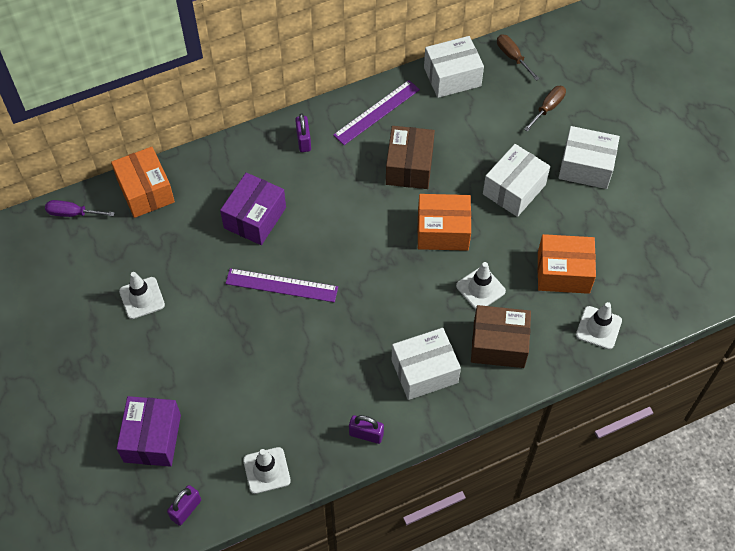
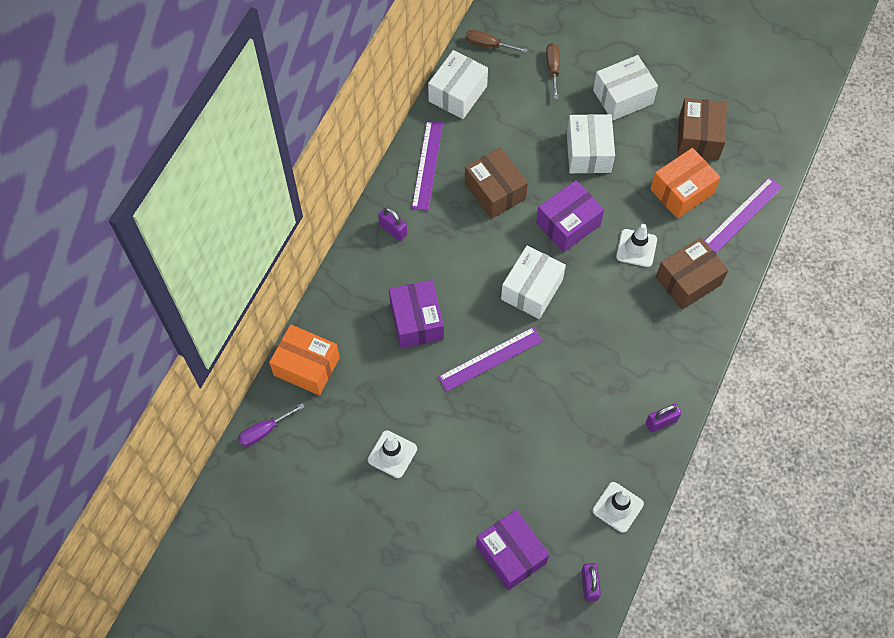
camera: 40 degrees left, 5 degrees up
(424, 371) = (656, 342): white box -> white box (531, 289)
(443, 231) = (568, 224): orange box -> purple box
(598, 328) = (743, 215): white traffic cone -> purple ruler
(620, 241) = (698, 137): none -> brown box

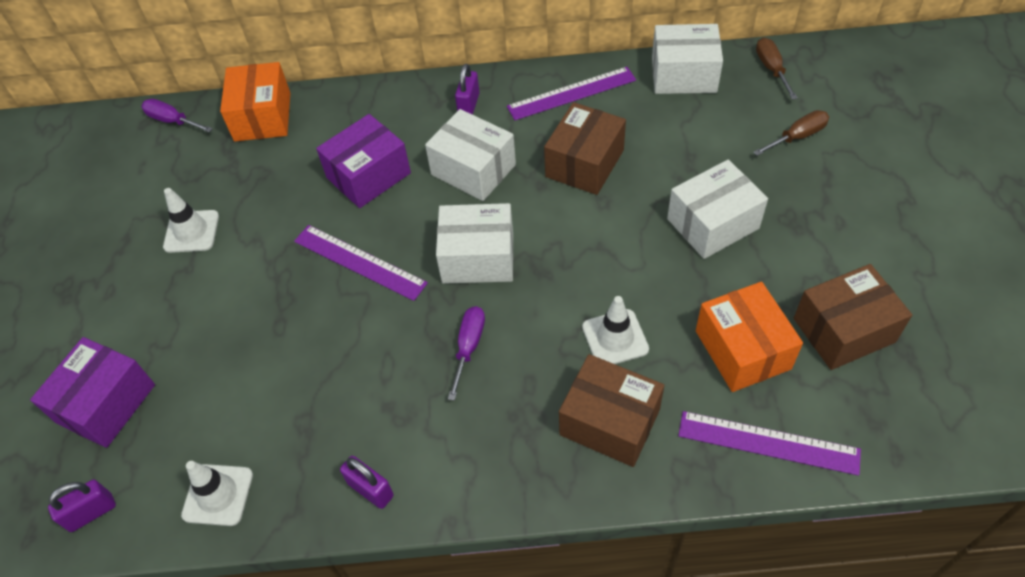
camera: 65 degrees right, 10 degrees down
(568, 224) = (594, 251): purple box -> none
(596, 327) = (469, 347): none -> purple screwdriver
(622, 97) = (825, 220): white box -> white box (473, 169)
(682, 191) = (742, 349): orange box -> orange box turned 45 degrees clockwise

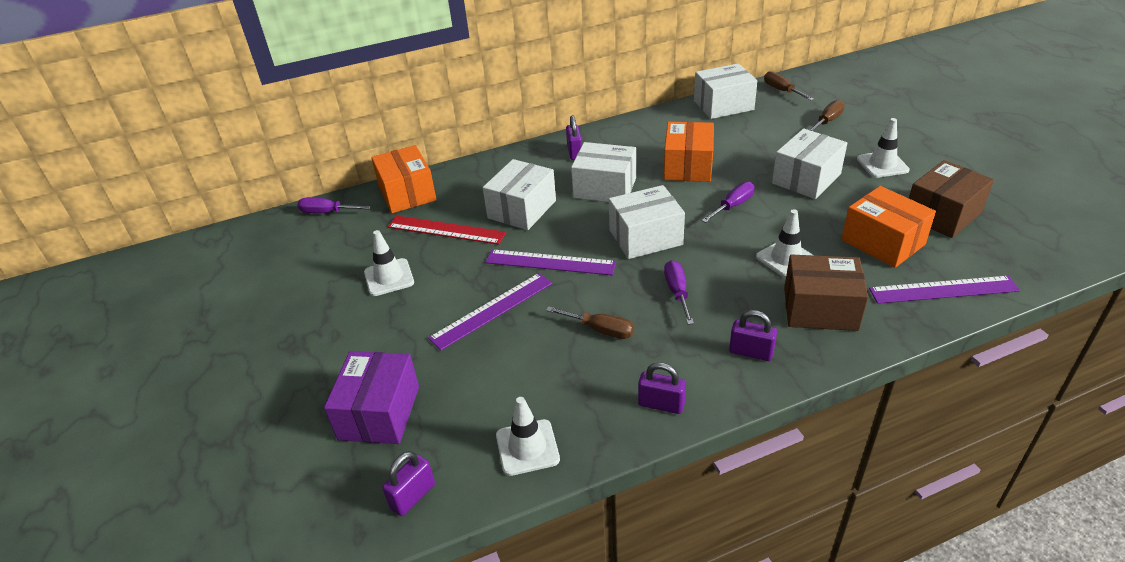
camera: 20 degrees left, 15 degrees down
(277, 182) = (446, 230): none -> red ruler
(362, 371) = (600, 330): none -> brown screwdriver
(368, 175) = (522, 209): purple box -> white box
(499, 455) = (751, 352): none -> purple padlock
(572, 93) = (649, 131): purple ruler -> purple ruler (492, 310)
(584, 163) = (687, 166): brown box -> orange box
(601, 240) = (733, 206): none -> purple screwdriver
(821, 228) = (882, 164): none -> white traffic cone

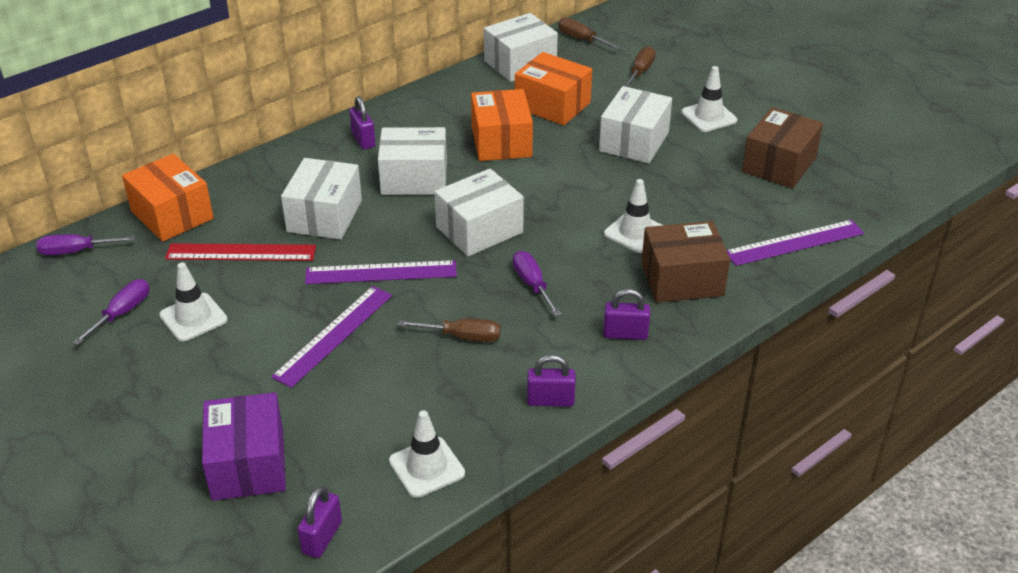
camera: 20 degrees left, 0 degrees up
(733, 206) = (564, 182): purple screwdriver -> purple screwdriver (122, 313)
(882, 242) = (727, 202): orange box -> orange box (552, 105)

